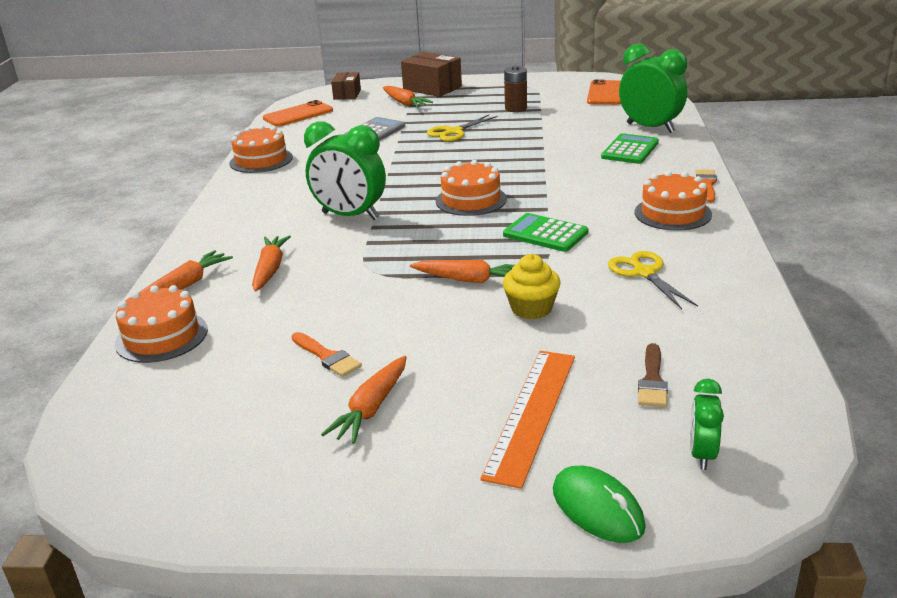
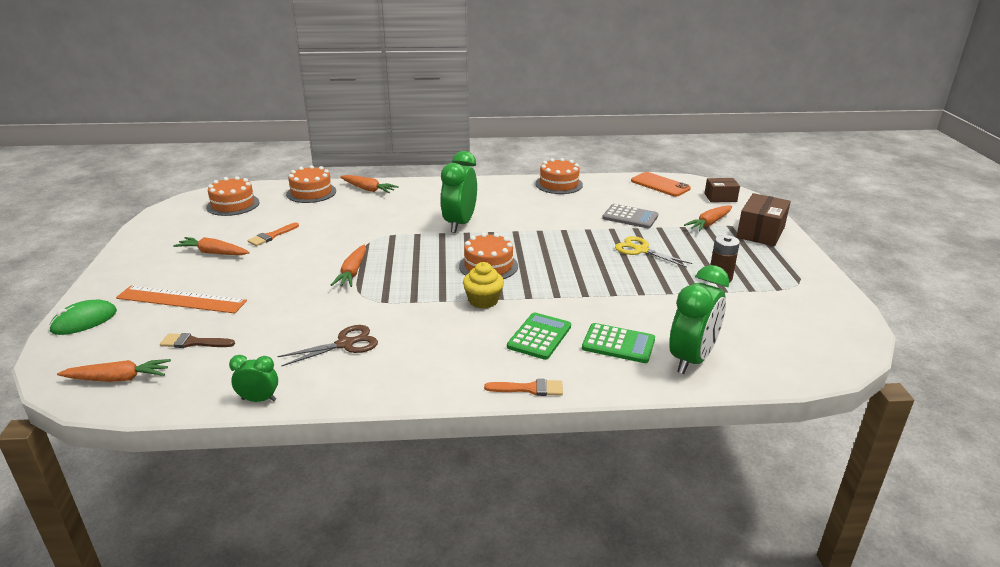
camera: 80 degrees right, 0 degrees up
(270, 270) = (382, 209): orange carrot -> orange carrot (118, 379)
(531, 308) = (304, 296): yellow cupcake -> yellow cupcake (483, 301)
(545, 234) = (422, 299): green calculator -> green calculator (539, 336)
(605, 93) = (801, 331): orange phone -> none
(644, 273) = (345, 344): yellow scissors -> brown scissors
(672, 213) = (459, 364): orange cake -> orange cake (233, 204)
(702, 454) = (105, 357): green clock -> green clock (259, 400)

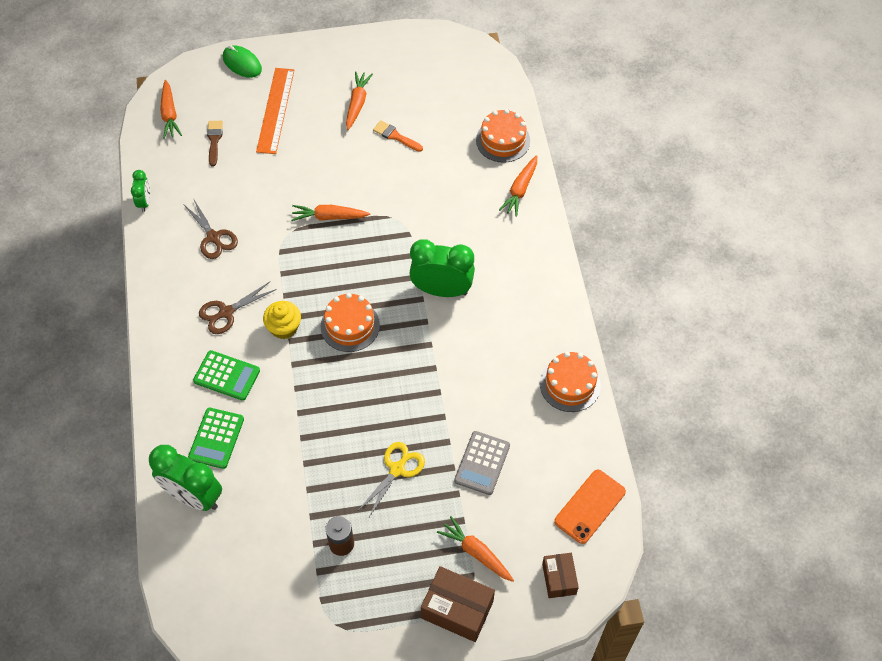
camera: 85 degrees right, 30 degrees up
(233, 204) = (462, 84): orange cake -> none
(455, 336) = (226, 312): none -> brown scissors
(529, 389) = (154, 371): orange brush -> none

